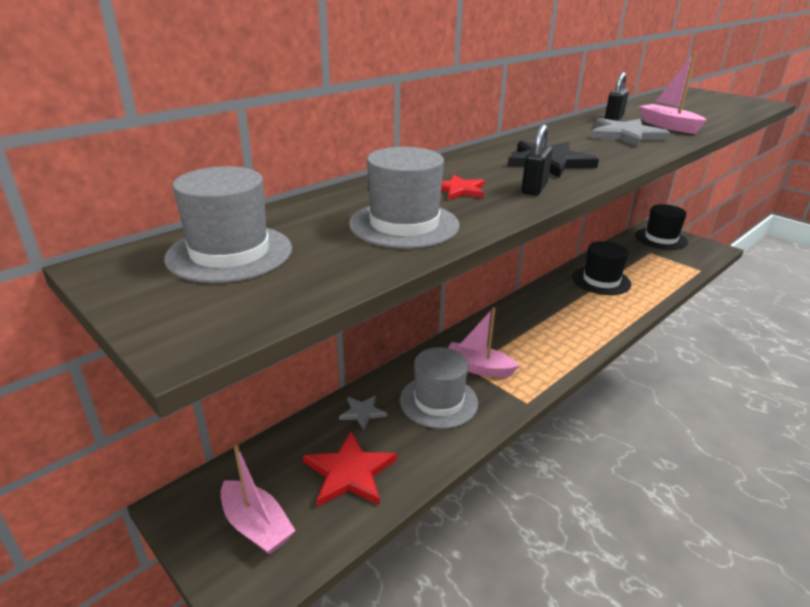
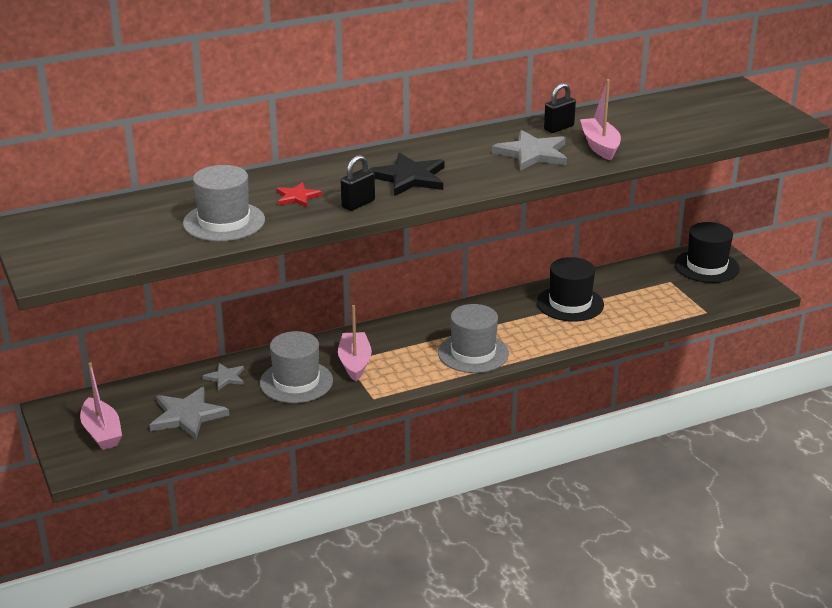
camera: 20 degrees right, 0 degrees up
(230, 253) = (96, 226): grey hat -> grey hat (473, 353)
(350, 472) = (187, 415): red star -> grey star
(478, 368) = (355, 363): pink boat -> pink boat turned 45 degrees clockwise

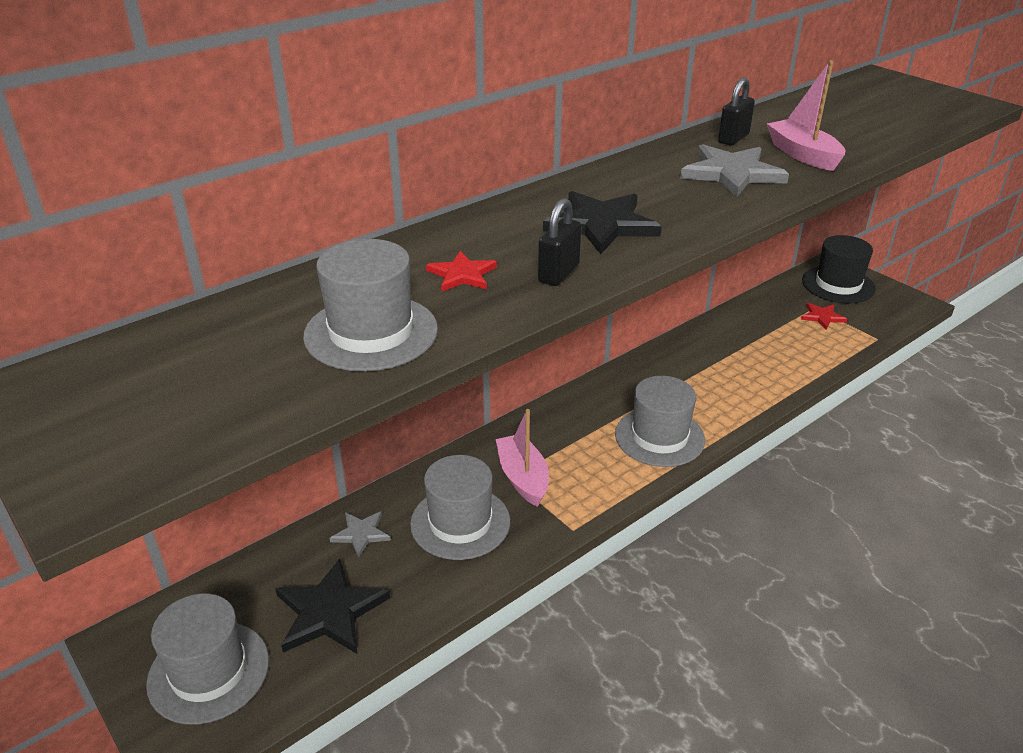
camera: 15 degrees left, 5 degrees up
(102, 432) = (208, 671): pink boat -> grey hat
(187, 415) = (330, 611): grey star -> black star
(570, 304) = (728, 351): black hat -> none
(671, 289) = (822, 317): none -> red star

